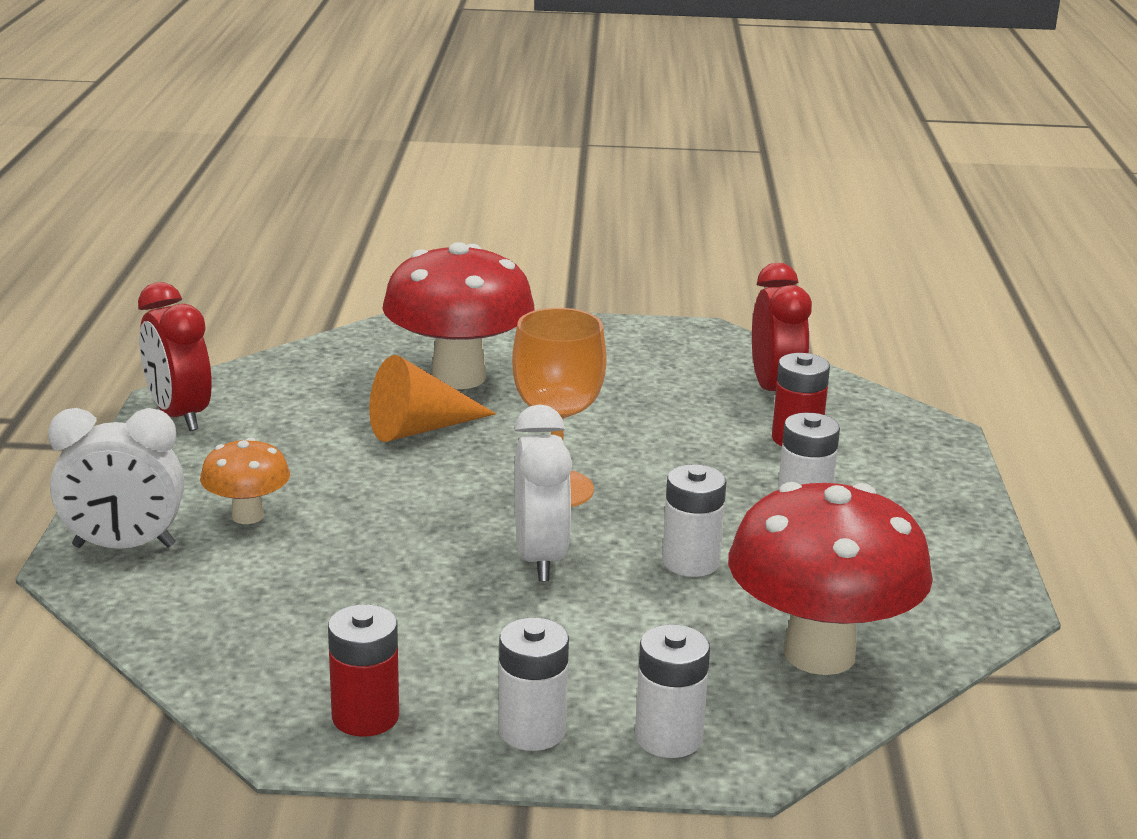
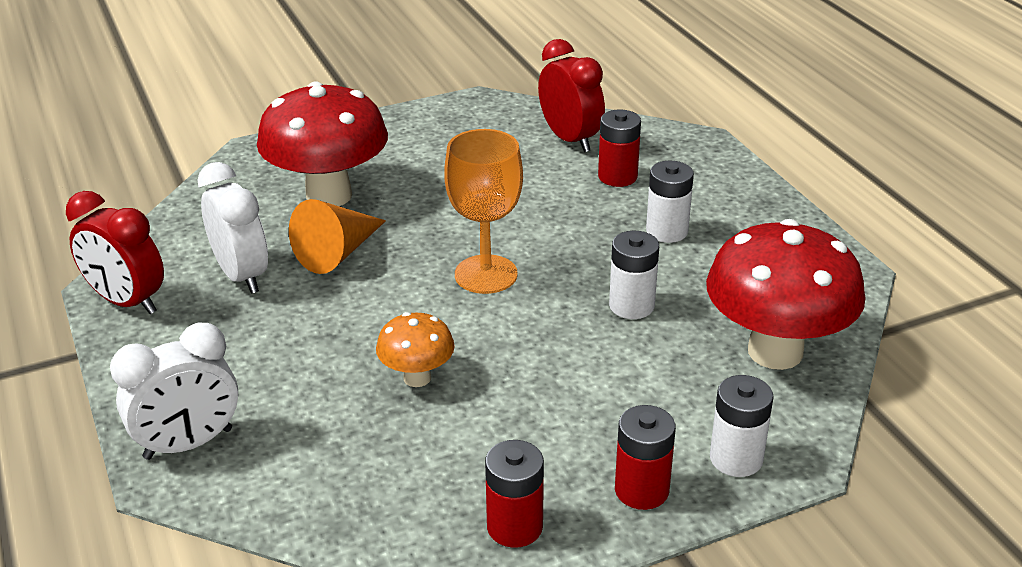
camera: 25 degrees left, 10 degrees up
(247, 516) = (268, 379): orange mushroom -> orange mushroom (417, 377)
(532, 730) = (641, 490): white battery -> red battery
(540, 558) = (525, 339): white clock -> white clock (242, 275)

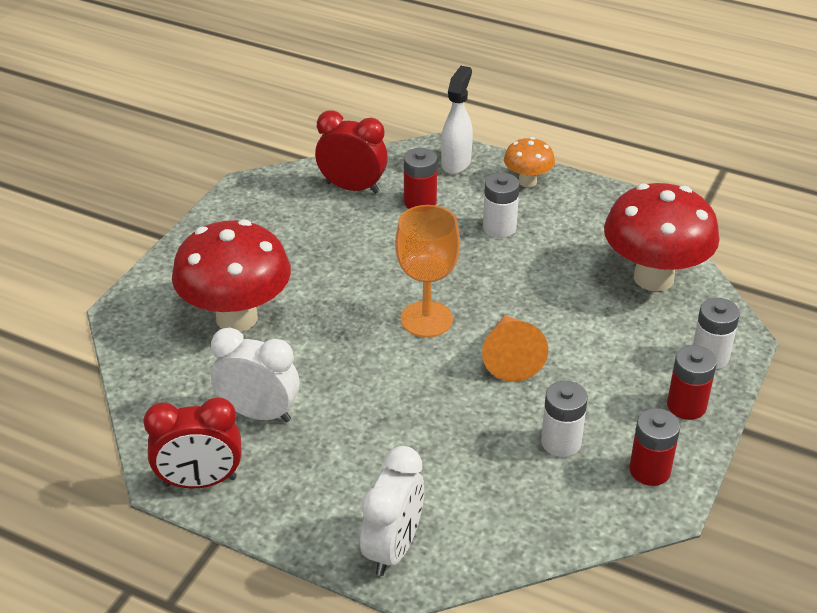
camera: 40 degrees left, 5 degrees up
(338, 252) = (305, 357): orange cone -> orange cone (511, 357)
(417, 377) = (477, 415): orange mushroom -> orange mushroom (527, 181)
(631, 305) = (541, 292): white battery -> white battery (561, 442)
(700, 159) = (456, 163): none -> white spray bottle

